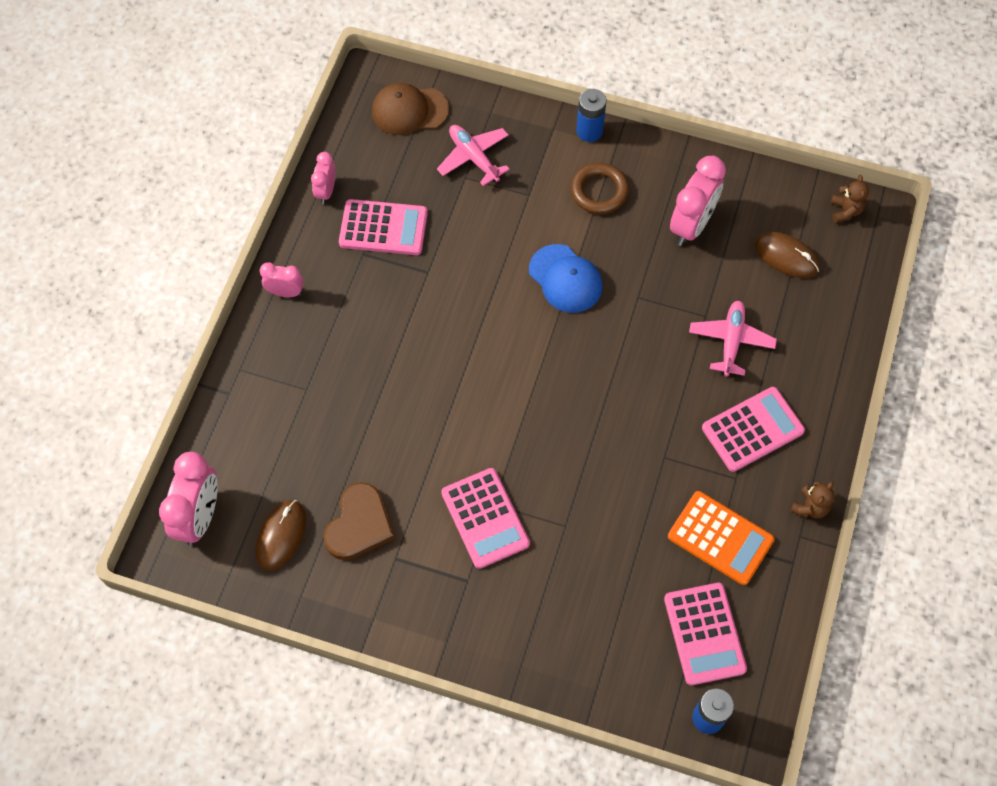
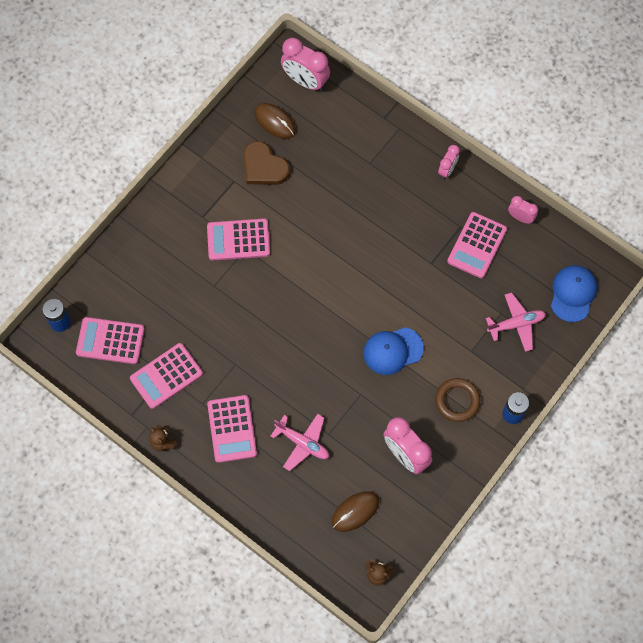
camera: 110 degrees right, 5 degrees up
(409, 110) = (573, 293): brown cap -> blue cap
(720, 538) = (166, 376): orange calculator -> pink calculator

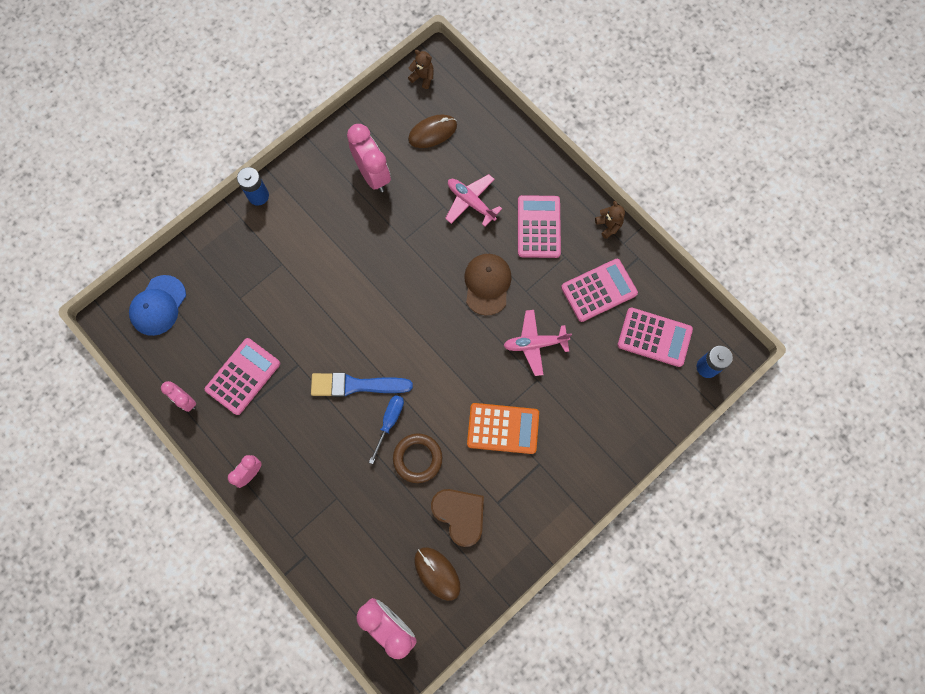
camera: 170 degrees left, 5 degrees up
(238, 240) = (503, 428): pink calculator -> orange calculator
(273, 364) = (487, 284): none -> brown cap
(338, 229) = (389, 422): none -> blue screwdriver
(375, 254) = (356, 385): none -> blue brush
(393, 351) = (361, 277): blue cap -> none
(457, 401) = (309, 217): brown ring -> brown ring (417, 458)
(516, 324) = (227, 283): pink plane -> pink plane (535, 344)

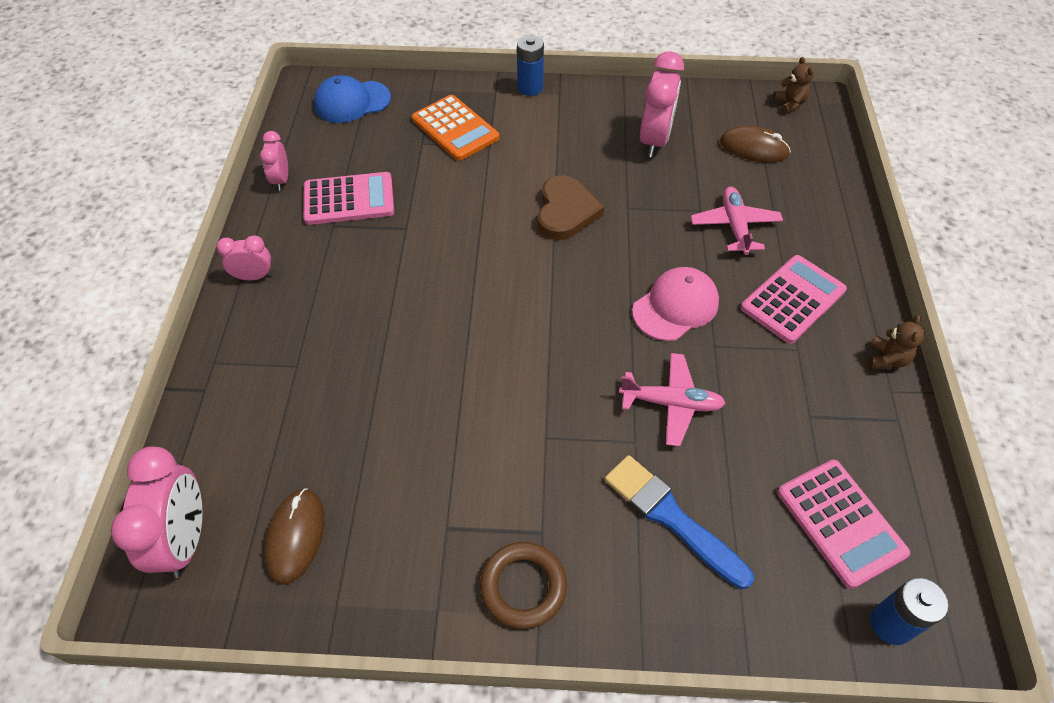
camera: 45 degrees right, 20 degrees down
(356, 385) = (437, 286): blue brush -> blue brush (671, 517)
(389, 422) = (429, 344): blue screwdriver -> none
(417, 458) = (416, 402): brown ring -> brown ring (523, 587)
(460, 515) = (391, 499): brown heart -> brown heart (566, 211)
(487, 284) = (675, 306): brown cap -> pink cap
(503, 428) = (540, 455): orange calculator -> orange calculator (455, 128)
(535, 344) = (671, 403): pink plane -> pink plane turned 150 degrees clockwise
(599, 290) = (809, 413): pink calculator -> none

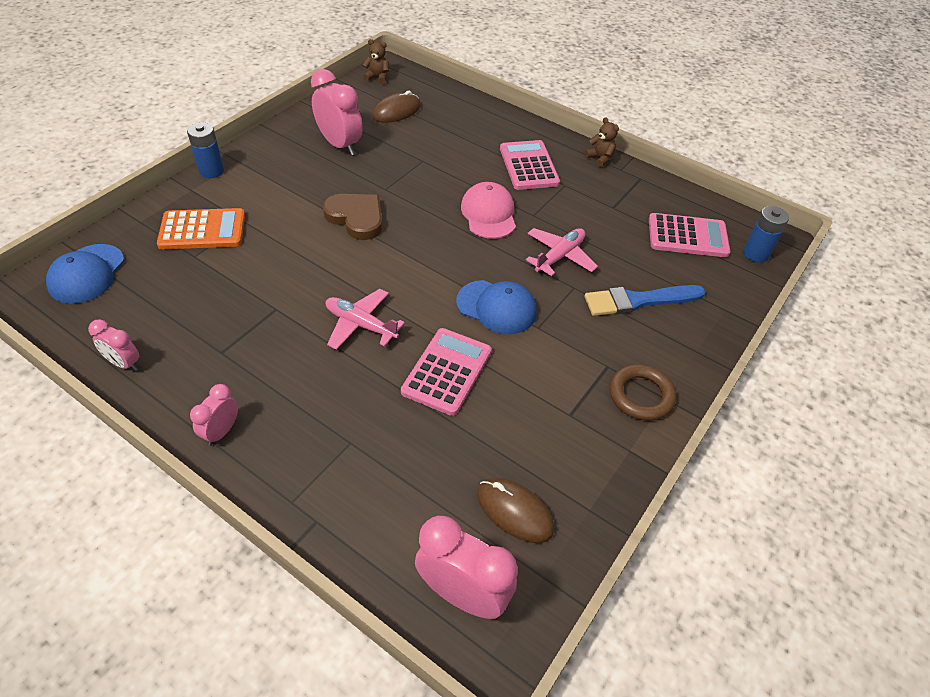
camera: 60 degrees left, 5 degrees down
(349, 199) = (203, 328): pink calculator -> pink calculator (447, 371)
(543, 386) = (496, 307): none -> blue cap
(734, 226) = (451, 155): pink plane -> pink plane (361, 325)

